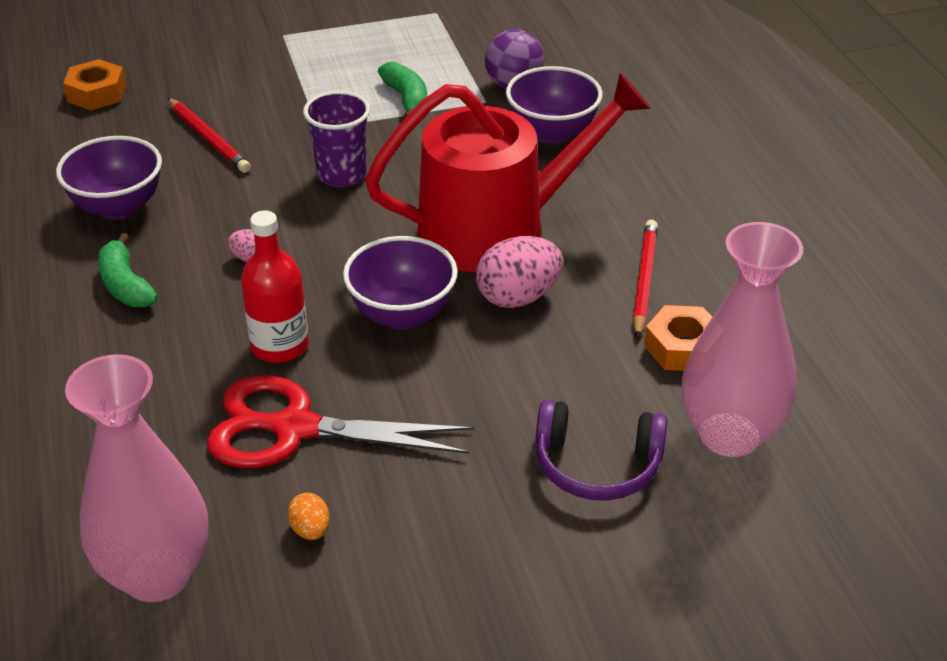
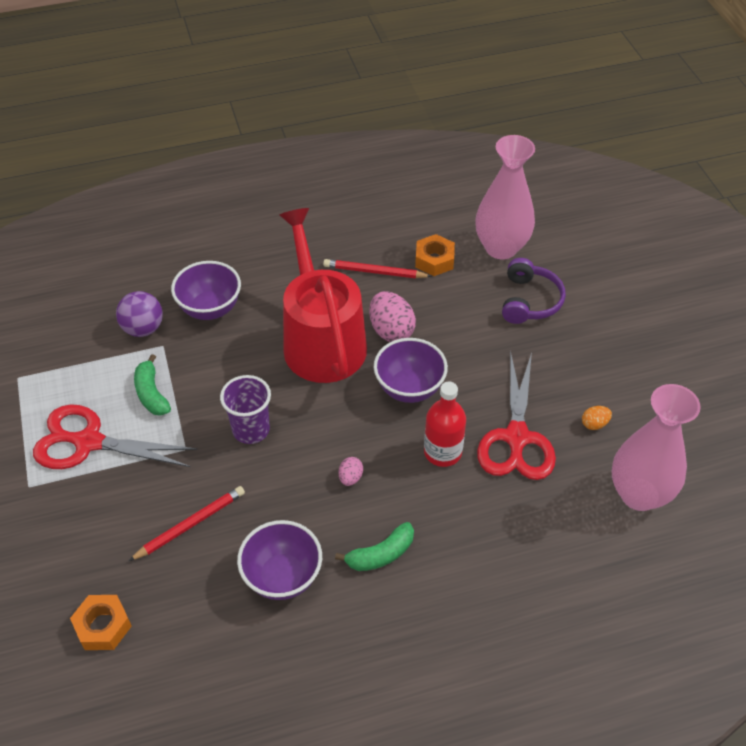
camera: 90 degrees left, 10 degrees up
(337, 64) = (89, 442): none -> red scissors
(406, 99) = (151, 393): green banana -> green banana turned 90 degrees counterclockwise

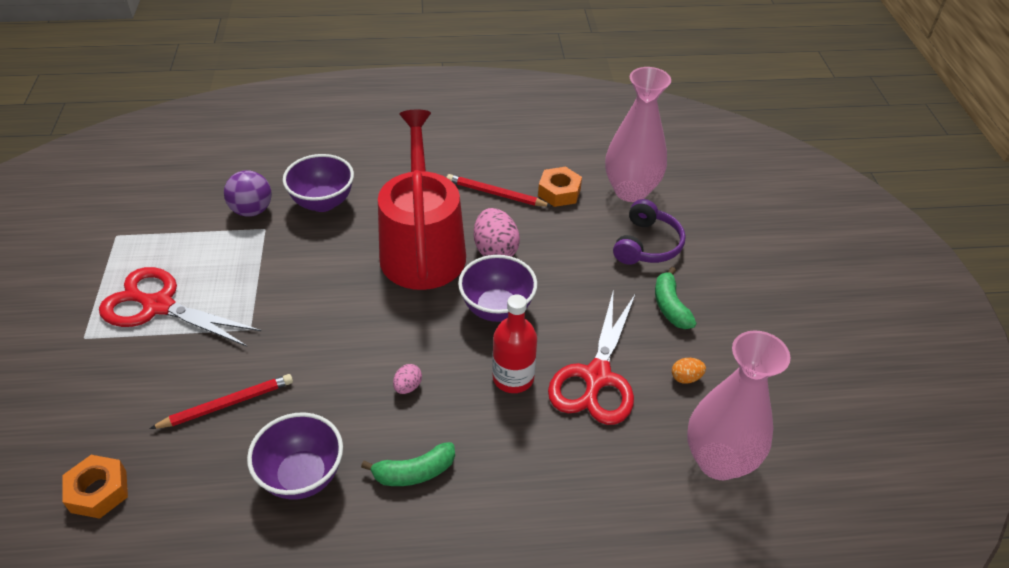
camera: 10 degrees right, 5 degrees down
(151, 393) = (237, 271): green banana -> green banana (670, 306)
(251, 430) = (322, 321): purple cup -> none

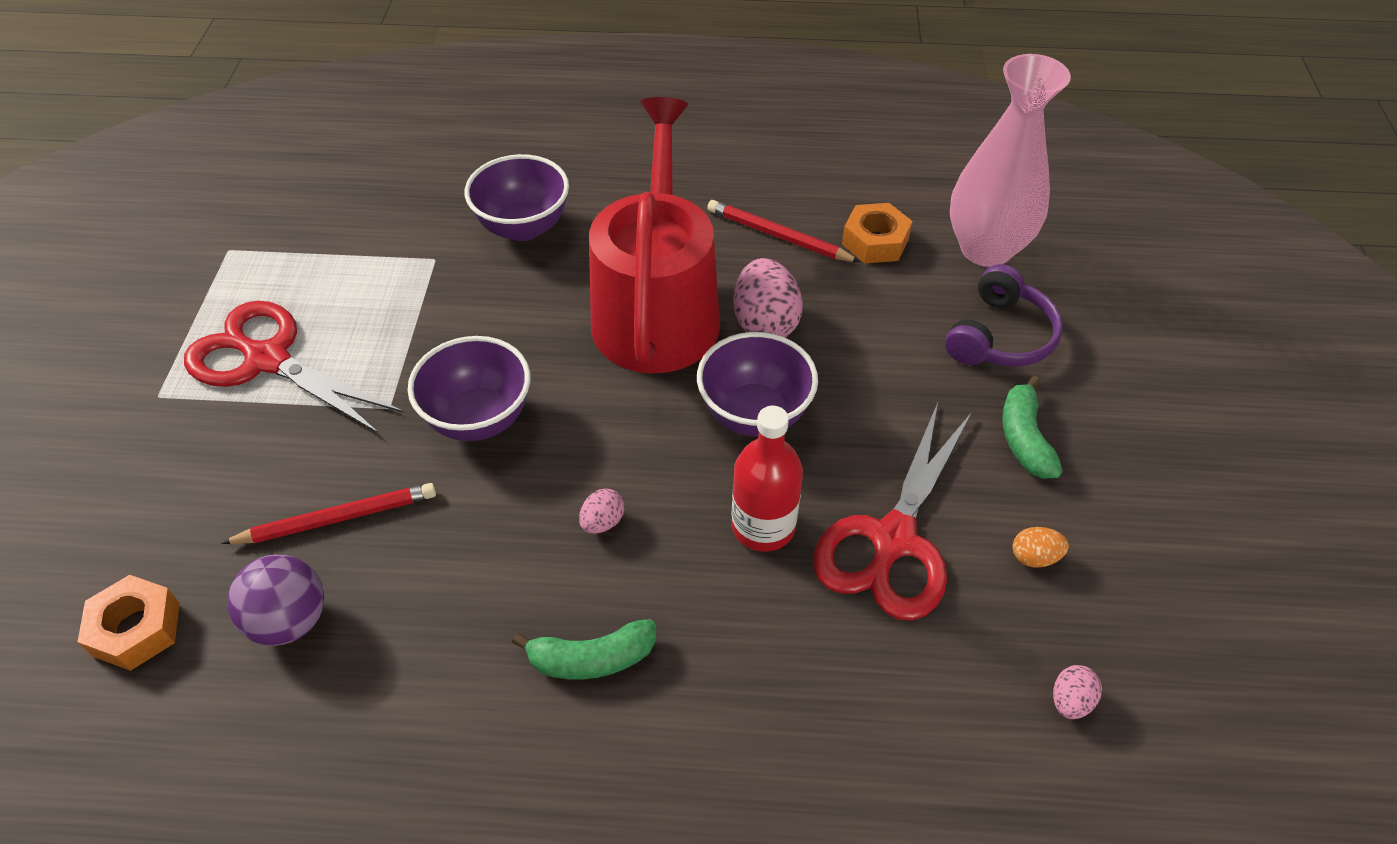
camera: 10 degrees right, 5 degrees up
(252, 210) = (421, 230): purple ball -> purple ball (290, 620)
(302, 476) = (426, 643): purple bowl -> purple bowl (479, 418)
(718, 461) = (1070, 701): pink vase -> pink egg

